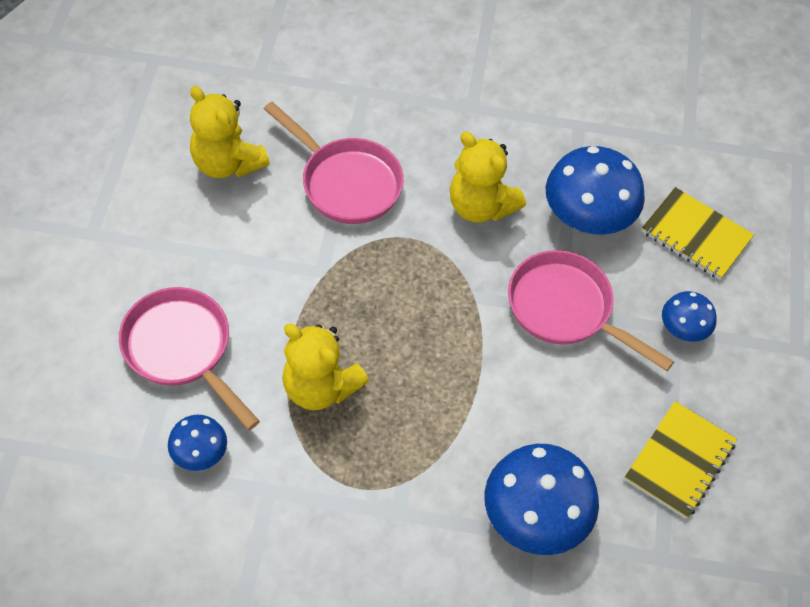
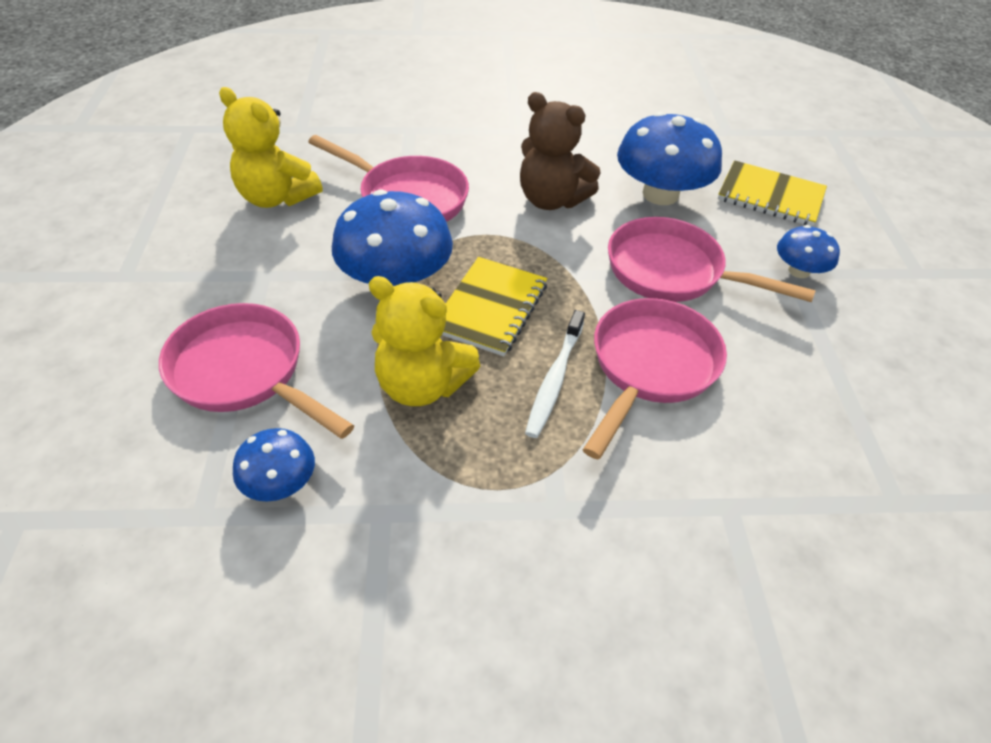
camera: 10 degrees left, 10 degrees down
(428, 401) = (554, 380): none -> white toothbrush
(480, 206) = (551, 200): yellow teddy bear -> brown teddy bear
(511, 404) = (650, 367): none -> pink pan
(535, 516) = (727, 481): blue mushroom -> blue mushroom (396, 280)
(679, 461) = (860, 393): yellow notebook -> yellow notebook (490, 308)

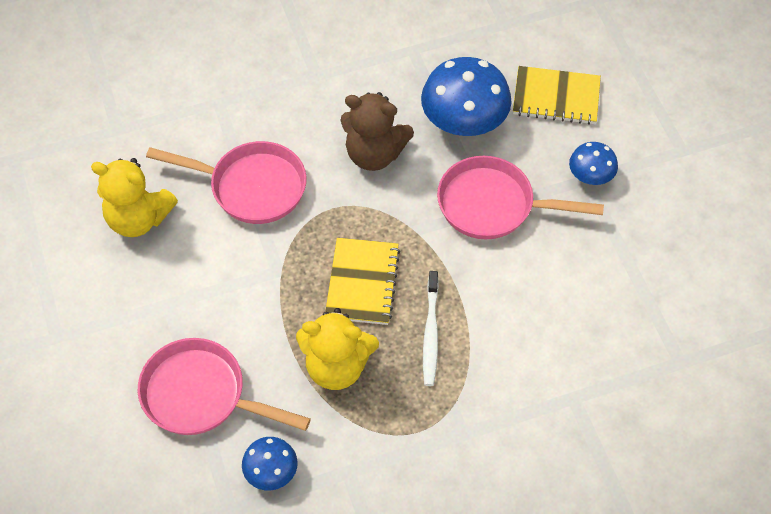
camera: 15 degrees left, 10 degrees up
(396, 280) = (278, 277): blue mushroom -> none
(650, 367) = (496, 302): pink pan -> none

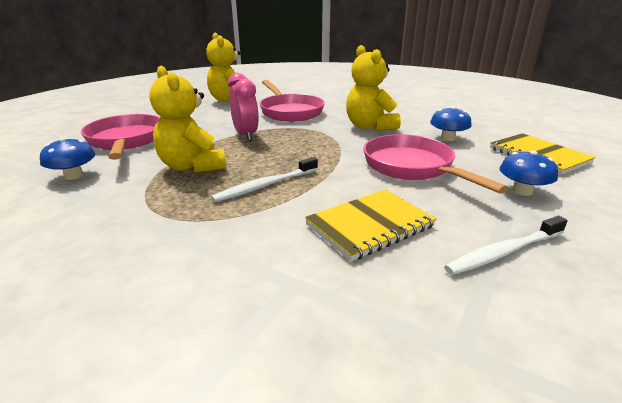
camera: 50 degrees right, 30 degrees down
(292, 278) = (245, 135): none -> pink clock
(362, 283) = (273, 152): yellow notebook -> yellow notebook (370, 226)
(374, 154) = (369, 126): brown teddy bear -> yellow teddy bear
(464, 121) = (447, 138): blue mushroom -> blue mushroom, size x0.53
(637, 266) = (503, 252): none -> white toothbrush

